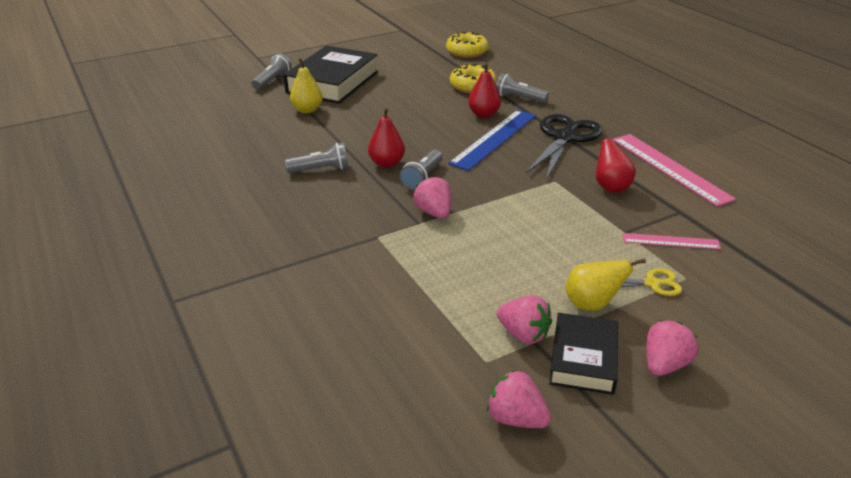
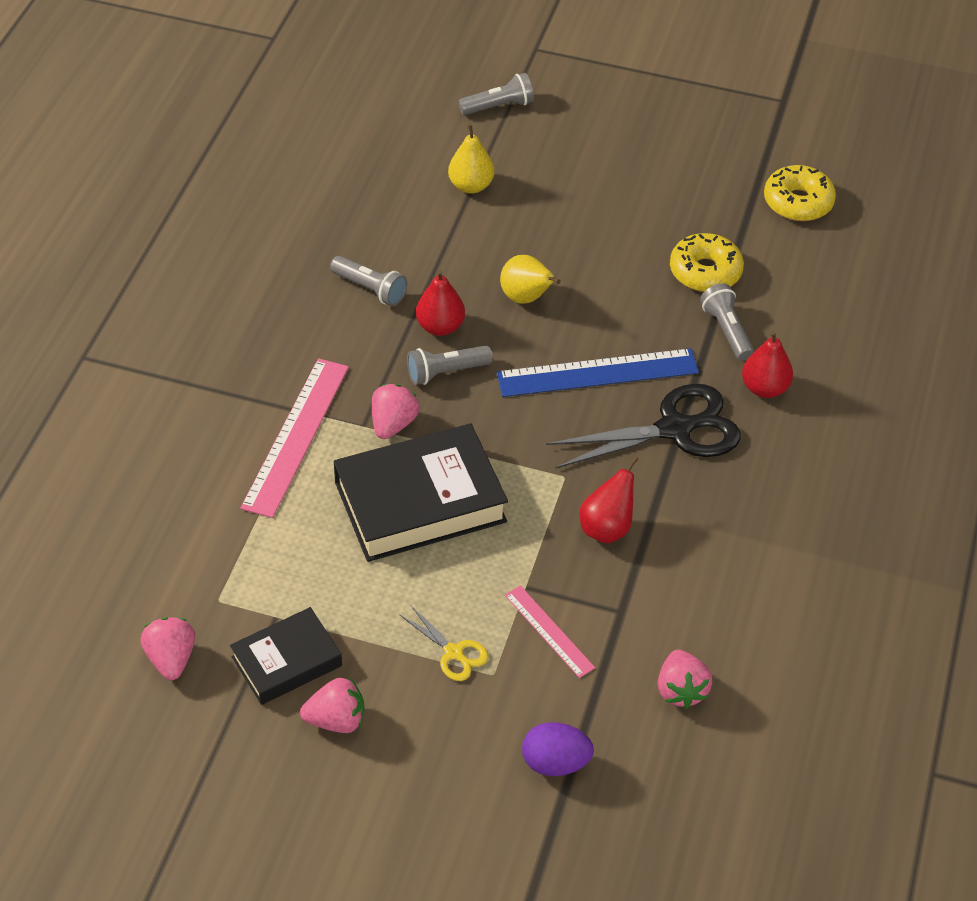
camera: 45 degrees right, 15 degrees up
(332, 82) = (558, 154): black book -> black book (420, 501)
(483, 114) = (644, 327): red pear -> red pear (764, 388)
(523, 334) = (277, 603): pink strawberry -> pink strawberry (681, 690)
(592, 304) = (371, 626): yellow pear -> yellow pear (526, 298)
(669, 168) = (713, 556): pink ruler -> pink ruler (295, 436)
(787, 291) = (555, 763): none -> purple egg

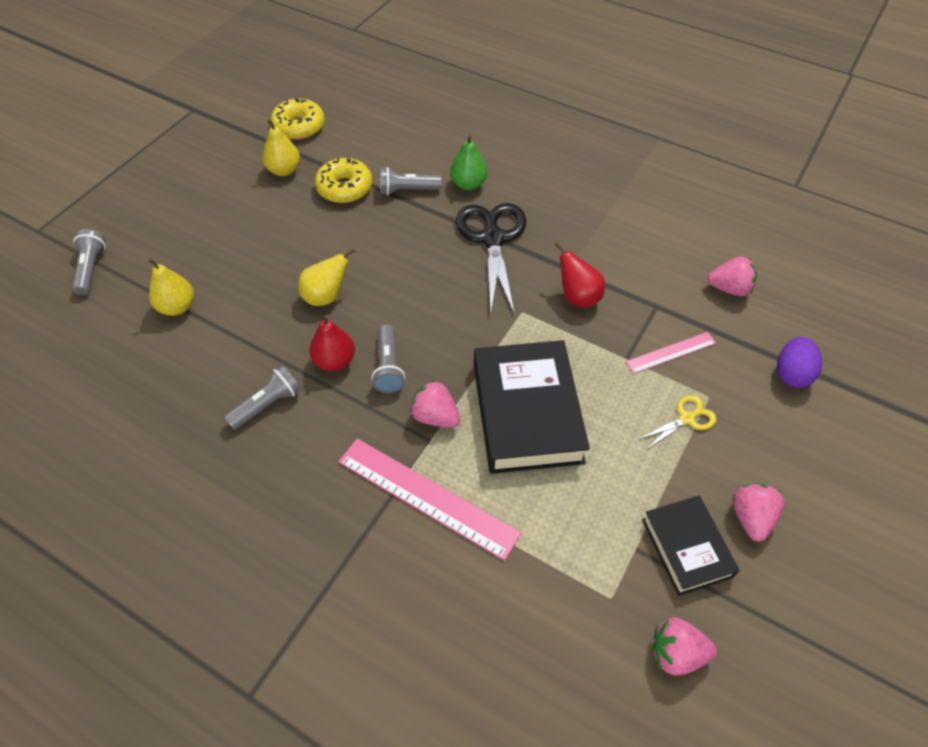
camera: 75 degrees left, 5 degrees up
(597, 373) = (423, 270): blue ruler -> none
(712, 210) = (284, 170): none -> yellow pear
(764, 388) = (468, 184): red pear -> green pear

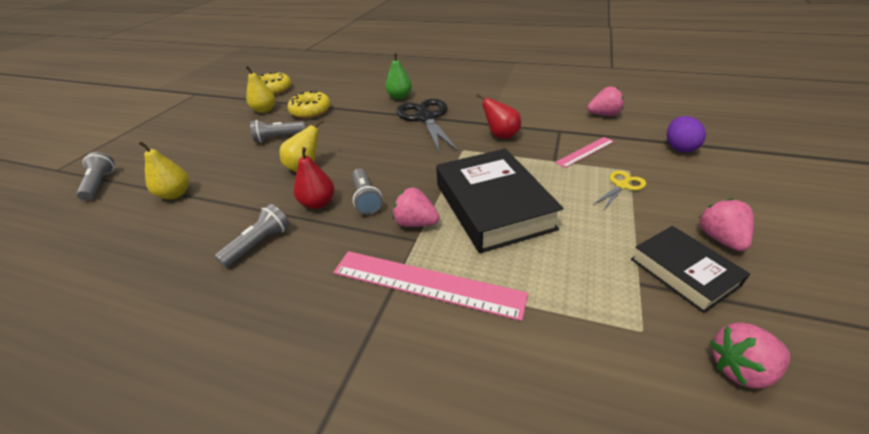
camera: 10 degrees left, 15 degrees down
(407, 190) = (357, 106): grey flashlight -> grey flashlight (278, 138)

